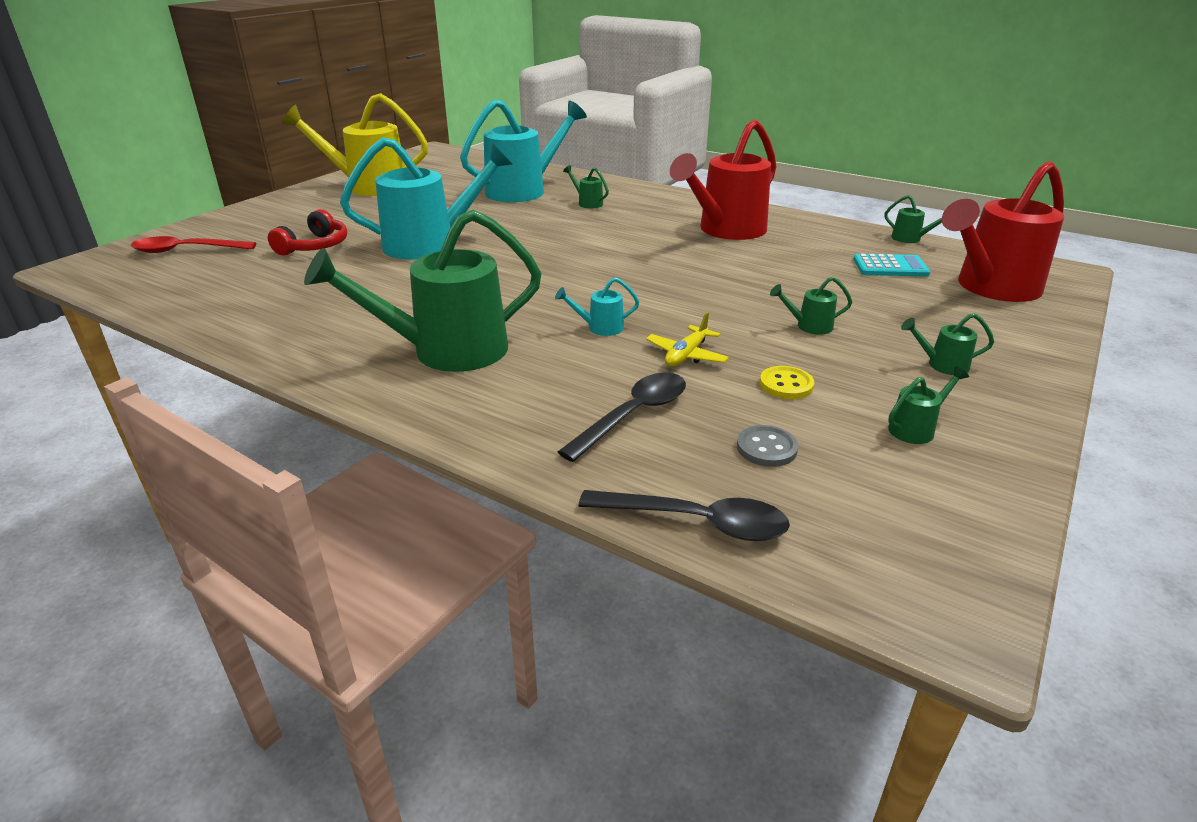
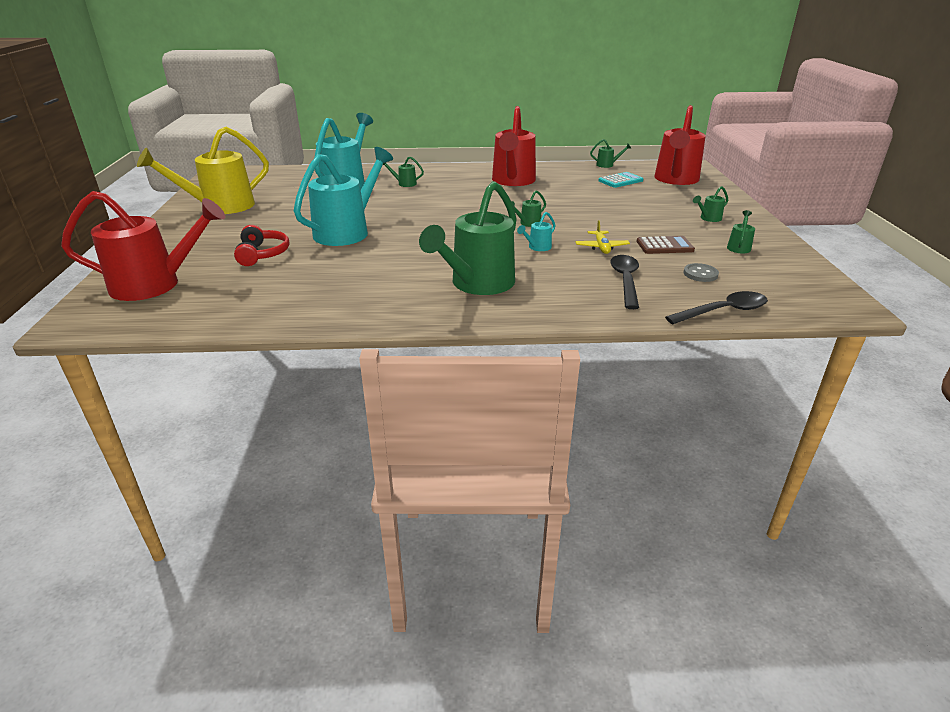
camera: 35 degrees left, 0 degrees up
(186, 250) = (155, 284): red spoon -> red watering can
(786, 385) = (664, 246): yellow button -> brown calculator
(809, 326) = (631, 218): green watering can -> green watering can (528, 223)

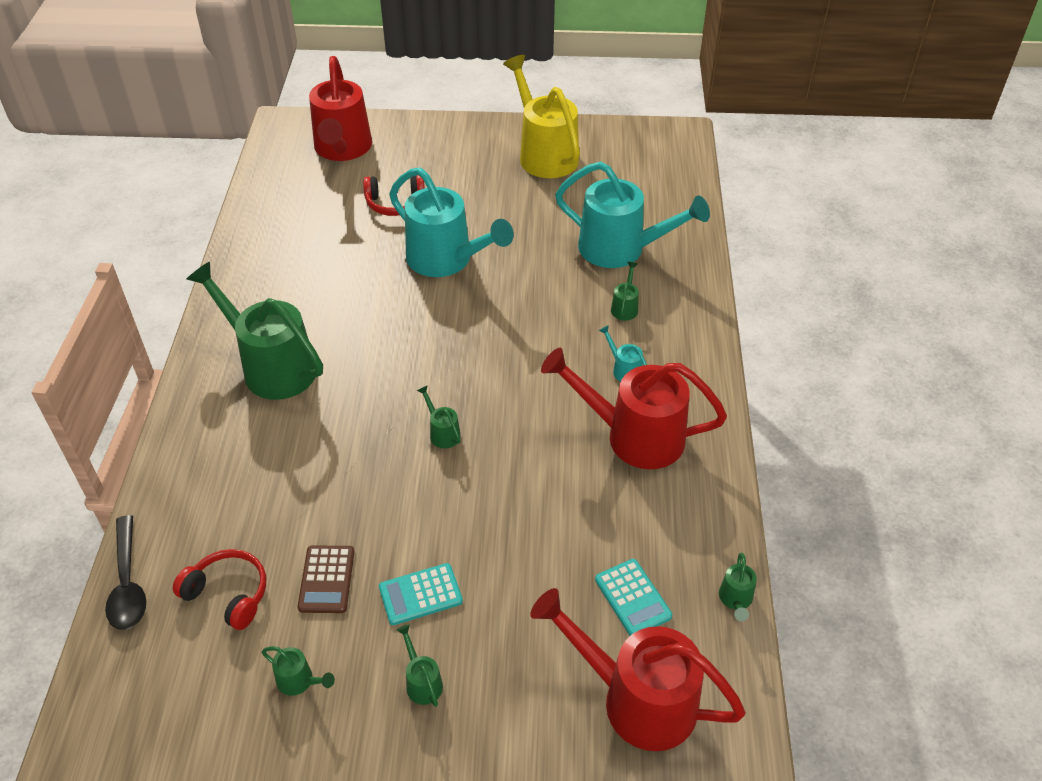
camera: 95 degrees right, 15 degrees up
(537, 247) = (357, 432): turquoise watering can -> turquoise watering can (624, 369)
(601, 247) = (341, 501): yellow plane -> none
(625, 281) = (236, 504): black spoon -> none
(655, 222) = (420, 594): none -> turquoise calculator
(700, 274) = (228, 594): grey button -> red headphones

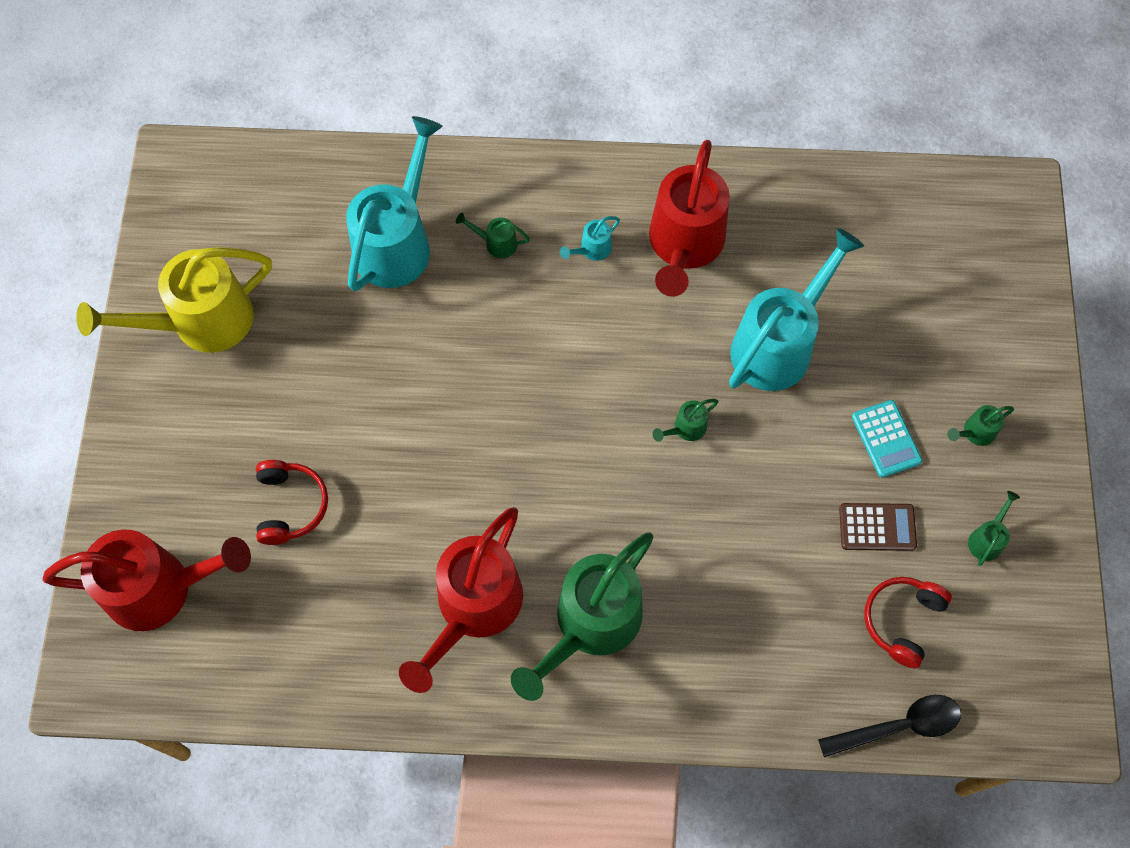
camera: 90 degrees left, 20 degrees up
(446, 260) = (408, 436): turquoise watering can -> turquoise watering can (779, 344)
(632, 598) = (873, 258): turquoise calculator -> none
(636, 699) = (970, 262): red watering can -> red watering can (473, 609)
(735, 600) = (867, 178): green watering can -> none

